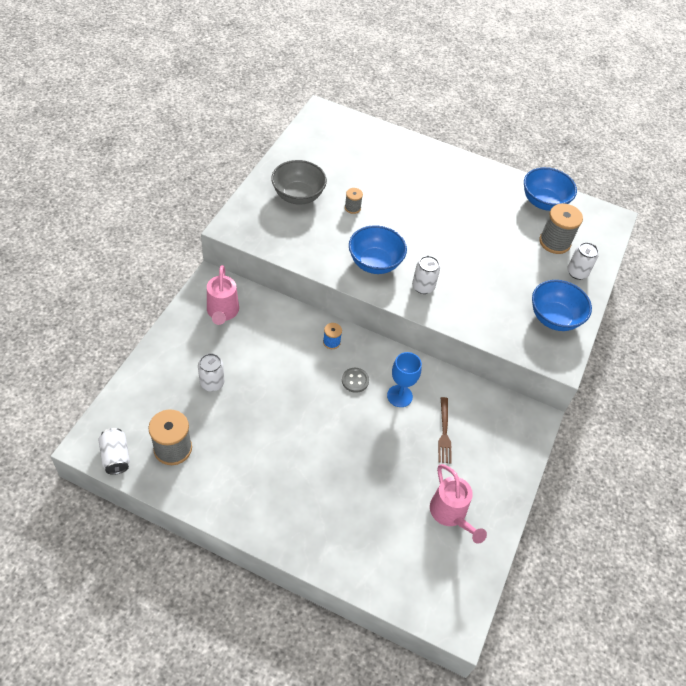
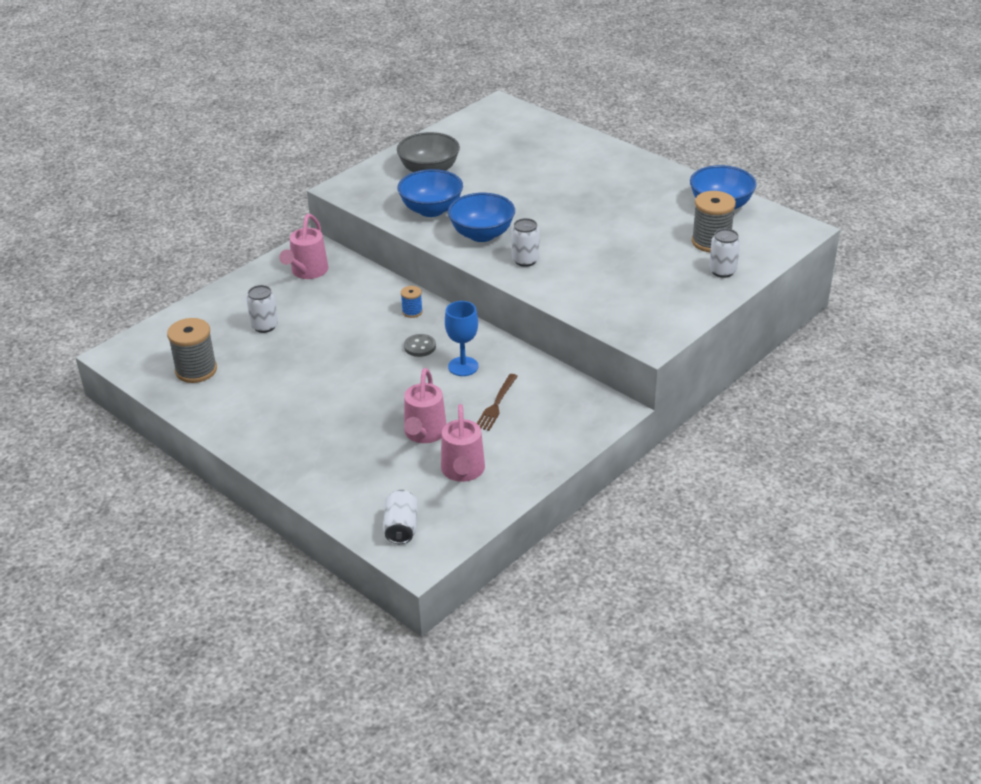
camera: 25 degrees right, 15 degrees down
(116, 457) = (137, 367): white can -> white can (401, 528)
(352, 208) = (484, 187): grey spool -> none
(401, 479) = (424, 434): none -> pink watering can
(554, 318) = (667, 306): blue bowl -> blue bowl (431, 210)

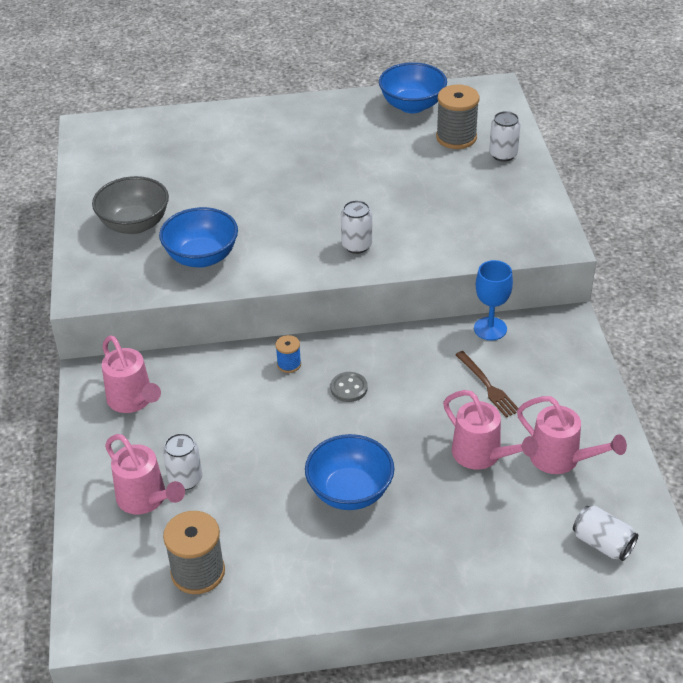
camera: 50 degrees left, 5 degrees up
(232, 321) = (146, 499): none -> pink watering can
(463, 366) = (410, 377): blue goblet -> blue goblet (490, 329)
(482, 234) = (283, 249): blue bowl -> blue bowl (350, 492)

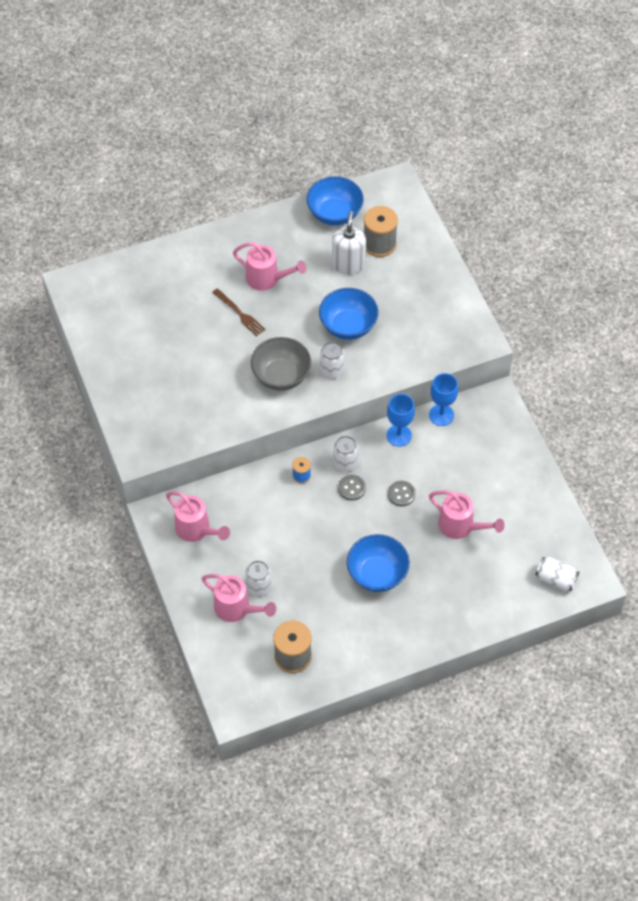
camera: 15 degrees left, 15 degrees up
(134, 224) = (152, 380): grey bowl -> grey bowl (281, 376)
(202, 257) = (216, 403): blue bowl -> blue bowl (348, 326)
(412, 151) = (348, 264): none -> white soap dispenser
(412, 405) = (401, 494): none -> grey button
(428, 341) = (399, 435): none -> blue goblet
(488, 386) = (451, 467): brown fork -> brown fork (240, 314)
(503, 154) = (421, 256): white can -> white can (345, 463)
(561, 459) = (515, 519): pink watering can -> pink watering can (267, 279)

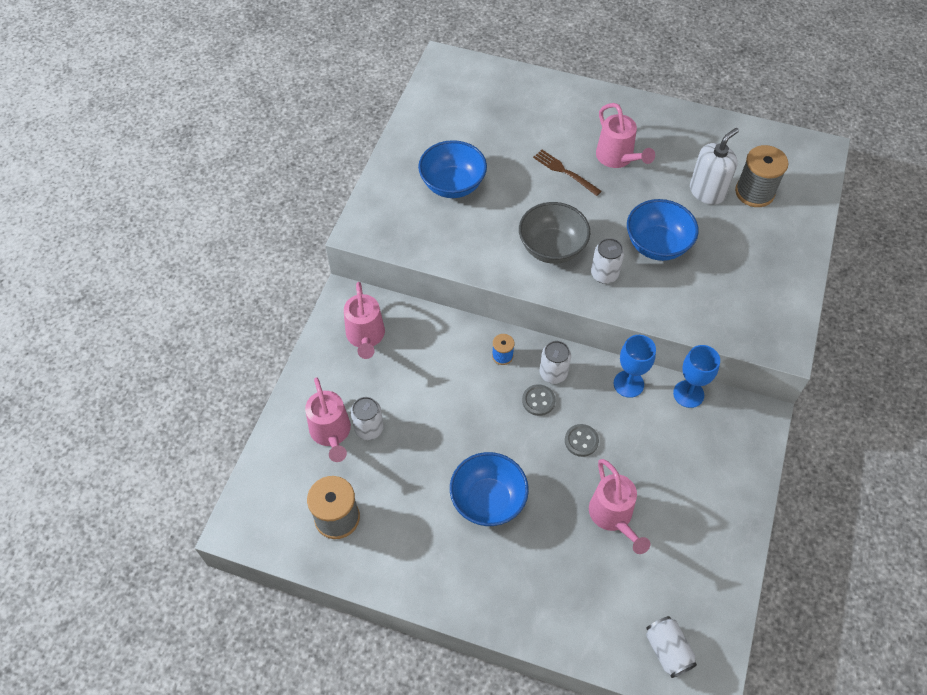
camera: 40 degrees right, 0 degrees up
(240, 314) = (564, 172): brown fork -> brown fork turned 135 degrees clockwise
(334, 213) = (733, 141): blue bowl -> blue bowl (452, 185)

